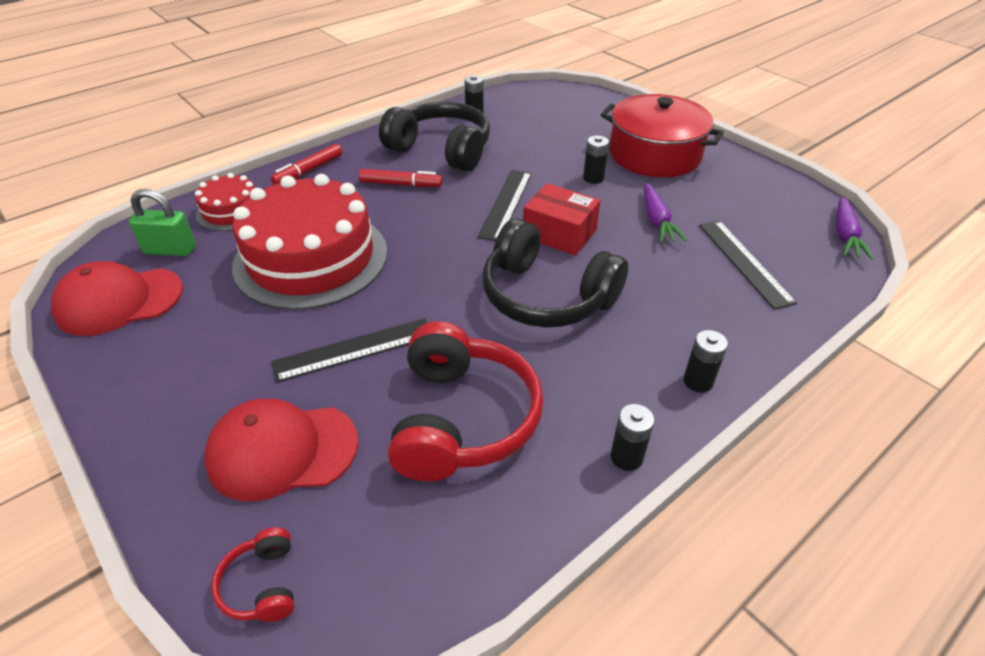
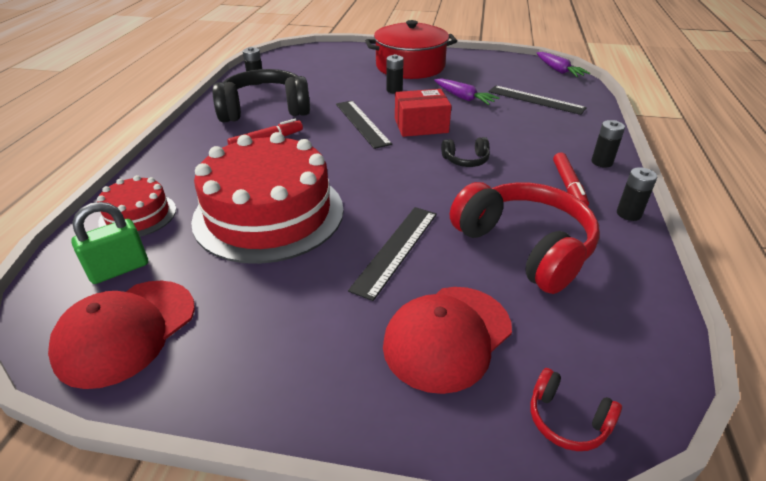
camera: 40 degrees left, 5 degrees down
(309, 170) = (170, 161): red marker -> red marker (568, 186)
(546, 296) = (466, 160): black headphones -> black headphones, size x0.44

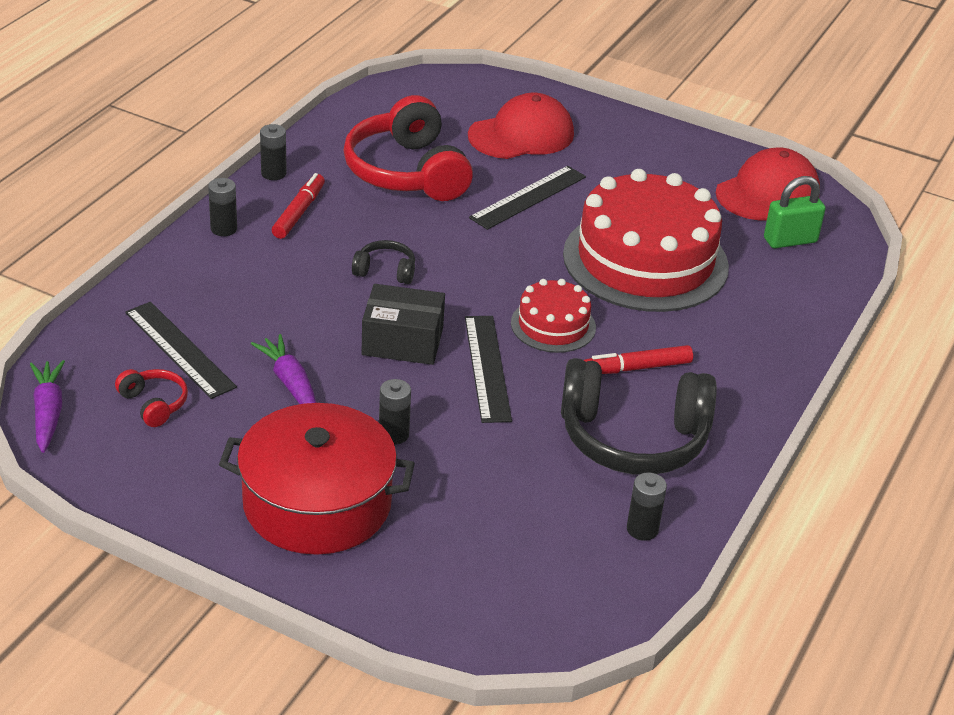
camera: 165 degrees left, 0 degrees up
(138, 215) = (789, 292): red cake -> red cake (553, 325)
(421, 125) = (402, 341): red box -> black box
(567, 420) = (473, 86): red headphones -> red headphones (154, 404)

